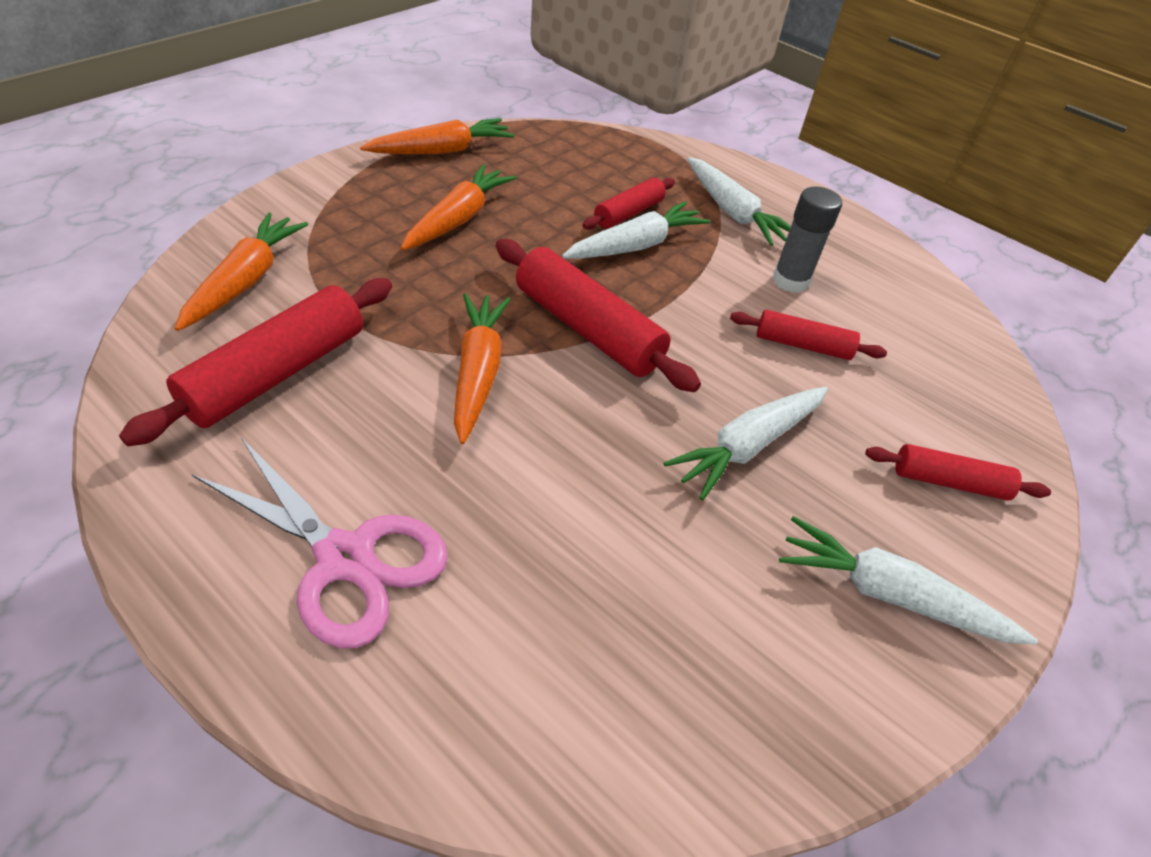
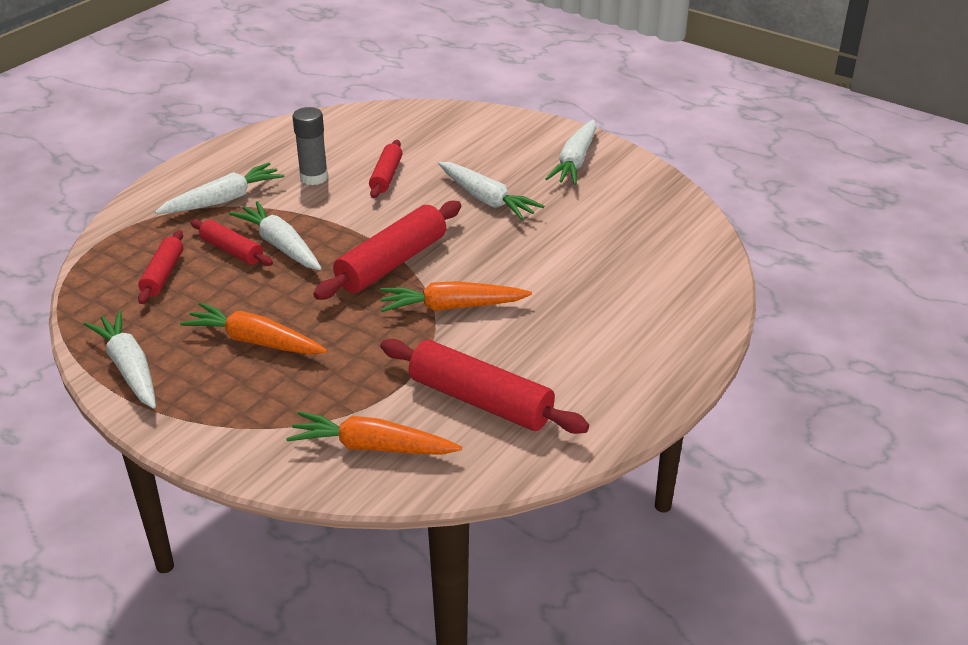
camera: 90 degrees left, 10 degrees down
(345, 558) = (623, 336): pink scissors -> none
(441, 150) = (129, 368): orange carrot -> white carrot
(949, 482) = (492, 137): red rolling pin -> red rolling pin (163, 274)

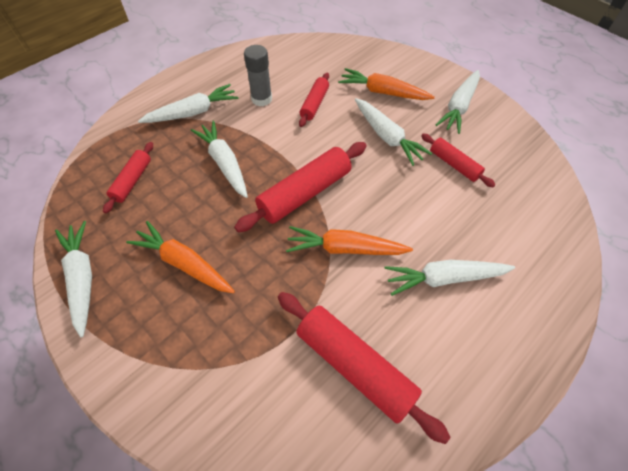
camera: 10 degrees right, 20 degrees up
(232, 251) = (188, 163): red rolling pin -> red rolling pin (454, 165)
(372, 447) = (254, 409): orange carrot -> orange carrot (383, 92)
(574, 319) = (444, 278): none -> white carrot

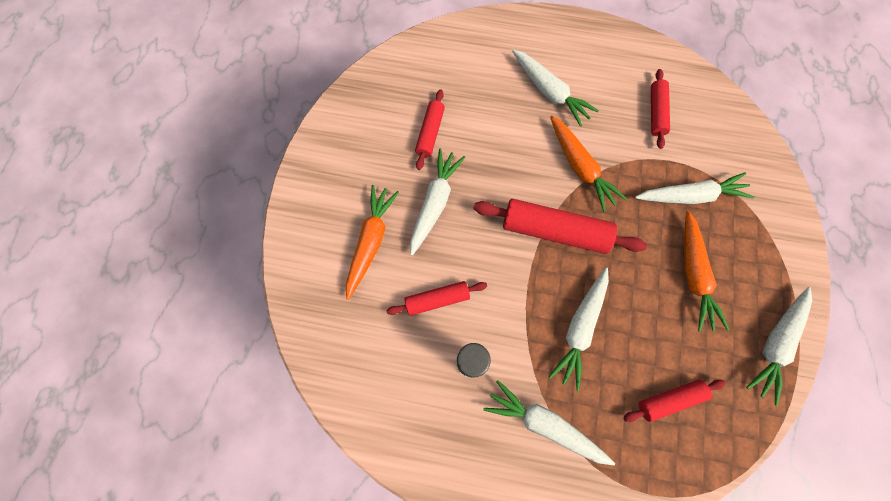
camera: 125 degrees left, 15 degrees up
(354, 366) = (656, 112): red rolling pin -> red rolling pin, size x0.58
(383, 92) = (370, 242): orange carrot -> orange carrot turned 150 degrees counterclockwise
(459, 107) = (346, 162): white carrot -> white carrot (690, 196)

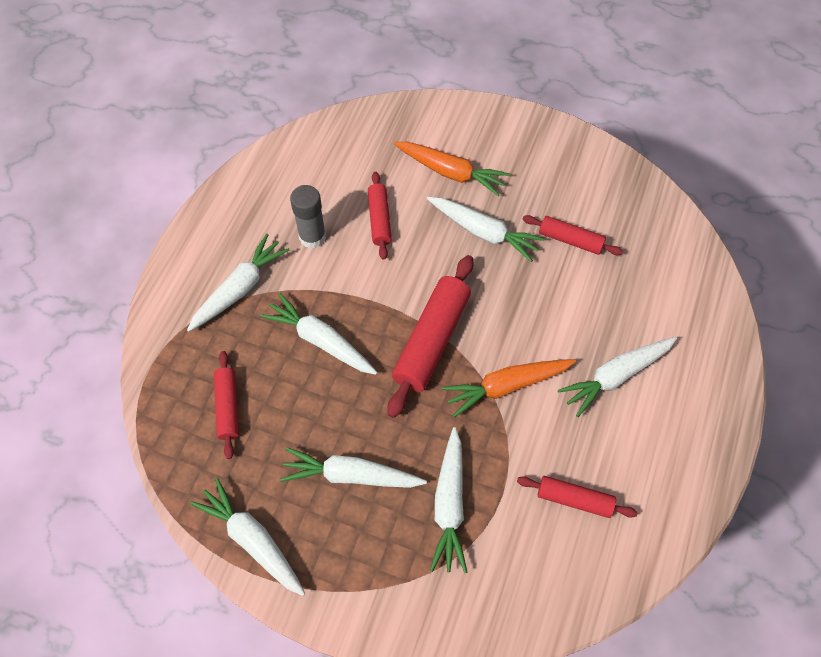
camera: 100 degrees right, 10 degrees down
(693, 274) = (351, 475): orange carrot -> white carrot

